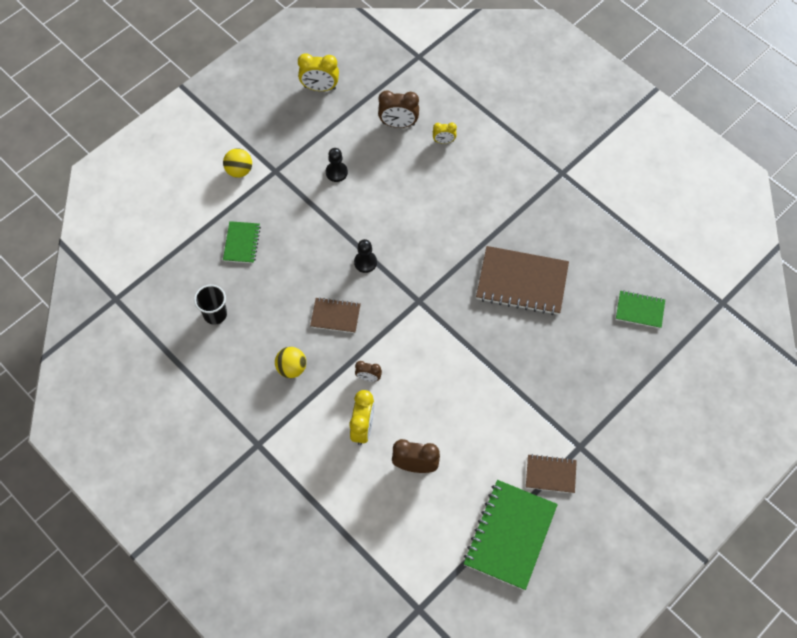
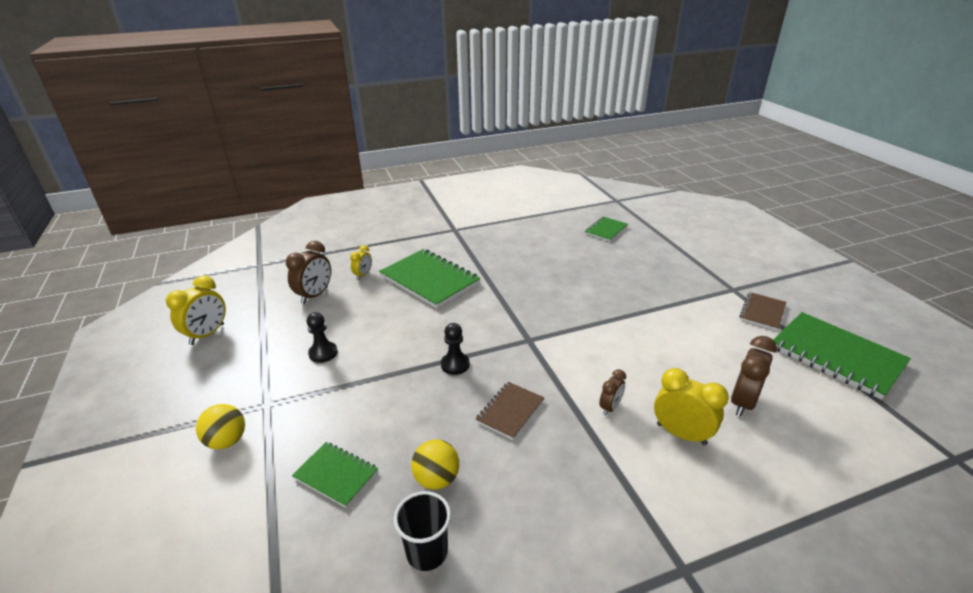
camera: 65 degrees left, 30 degrees down
(291, 368) = (566, 481): yellow ball -> yellow ball (436, 479)
(463, 194) = (429, 280): none -> green notebook
(522, 282) = (546, 274): brown notebook -> none

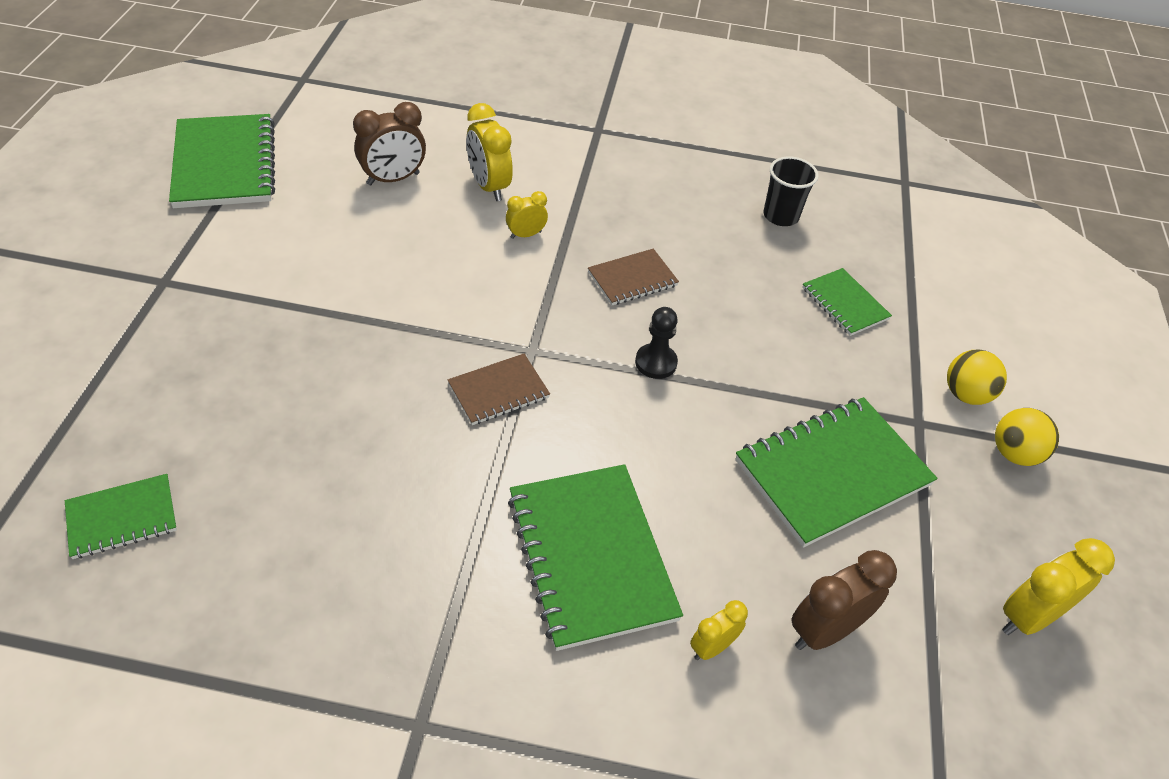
camera: 155 degrees left, 15 degrees up
(323, 353) = (832, 473): black pawn -> green notebook
(436, 479) = (747, 257): yellow ball -> yellow ball (1014, 454)
(610, 407) = (526, 235): brown clock -> yellow clock
(762, 312) = (196, 237): brown notebook -> brown notebook (498, 391)

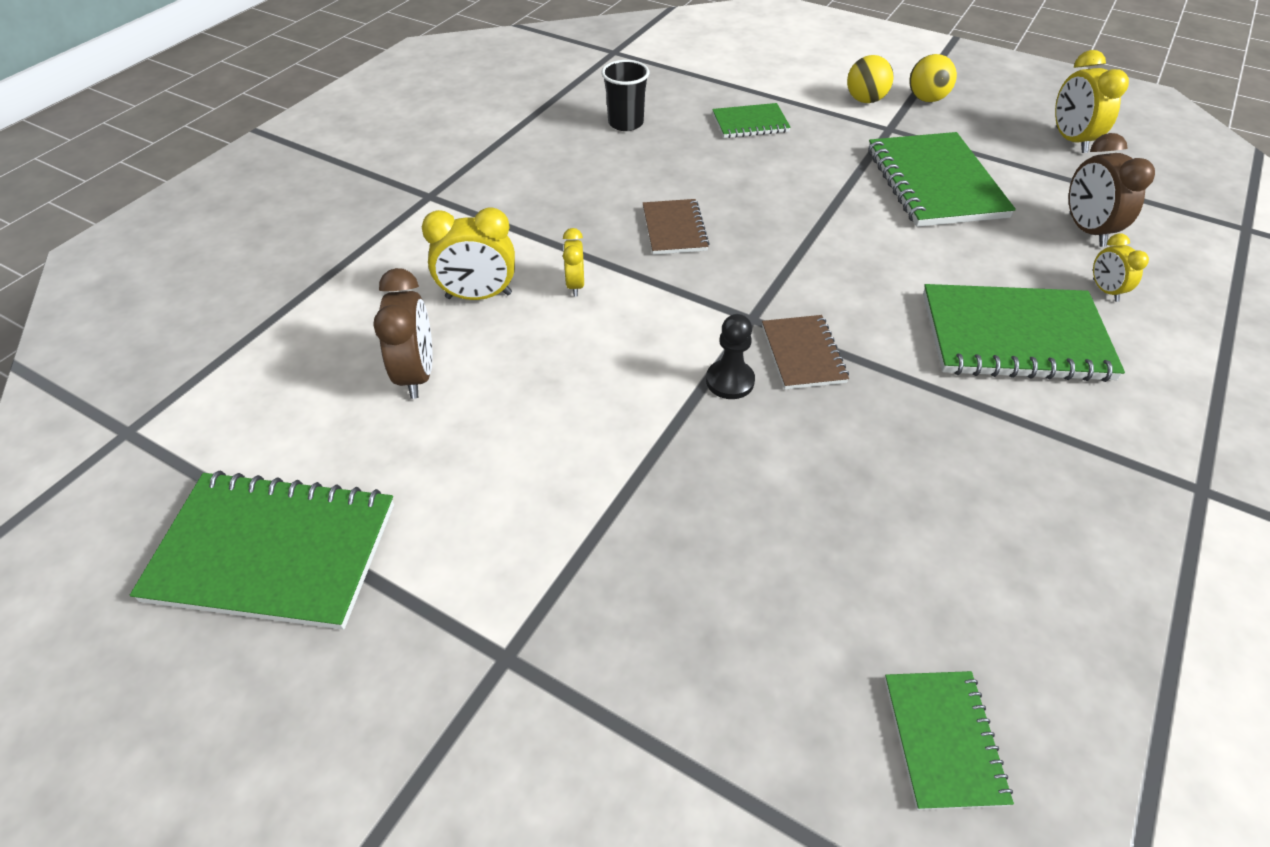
camera: 65 degrees left, 0 degrees up
(656, 362) = (790, 242): black pawn -> black pawn (730, 381)

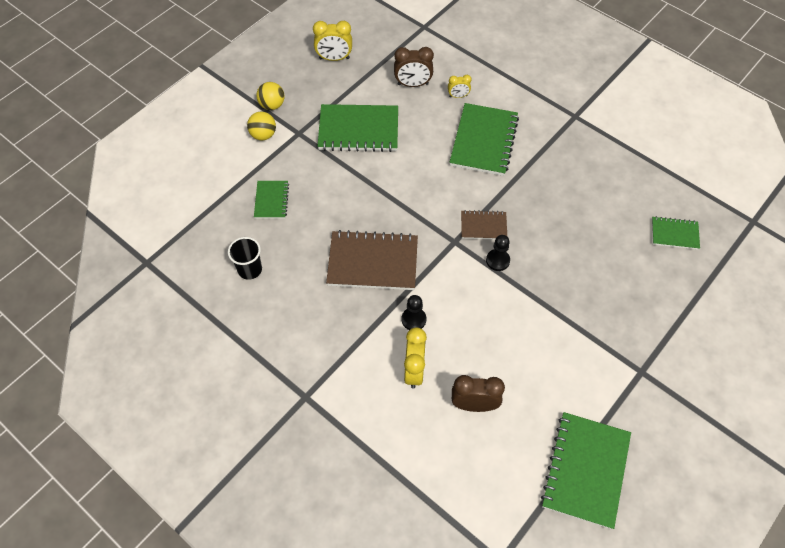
camera: 80 degrees left, 10 degrees up
(575, 285) = (413, 319): yellow clock -> black pawn
(674, 229) = (373, 262): brown notebook -> brown notebook, size x1.87

